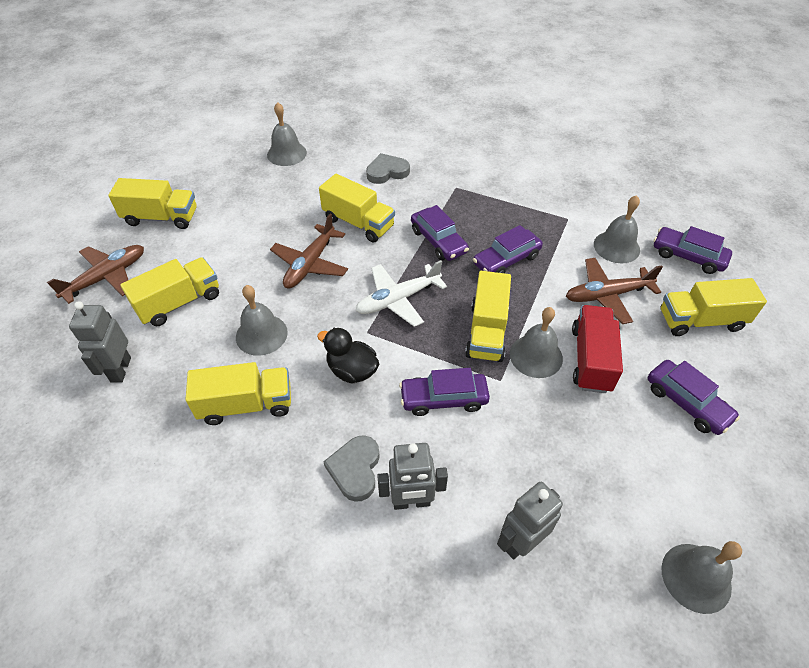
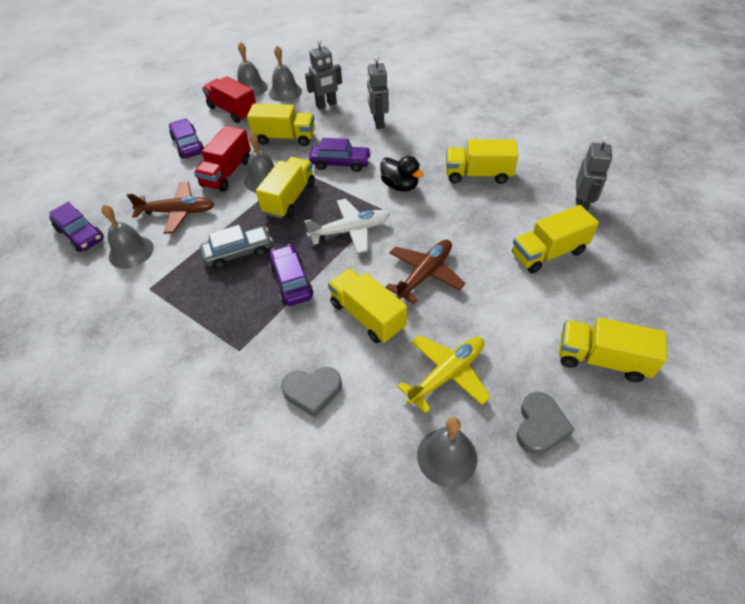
camera: 165 degrees left, 0 degrees up
(106, 277) = (632, 288): brown plane -> none
(261, 334) = (470, 218): grey bell -> grey bell (285, 92)
(287, 193) = (446, 374): none -> yellow plane
(355, 469) = (407, 138): grey heart -> grey heart (540, 425)
(411, 502) = (378, 123): grey robot -> grey robot turned 105 degrees counterclockwise
(506, 260) = (238, 253): purple car -> grey car
(679, 496) = (233, 111): none -> red truck
(700, 320) = (127, 186): yellow truck -> yellow truck (285, 138)

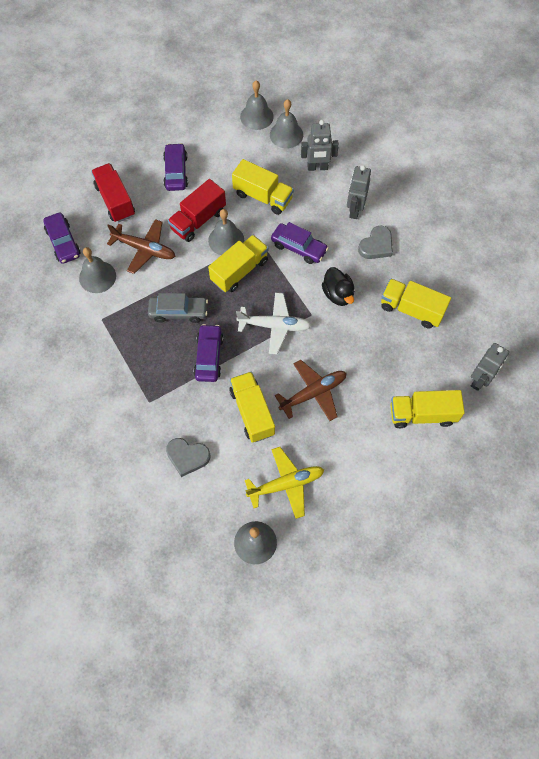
camera: 20 degrees right, 15 degrees up
(233, 111) = (229, 142): red truck -> red truck (115, 201)
(540, 425) = (329, 549): grey heart -> grey heart (376, 245)
(601, 359) = (404, 521): yellow truck -> none

